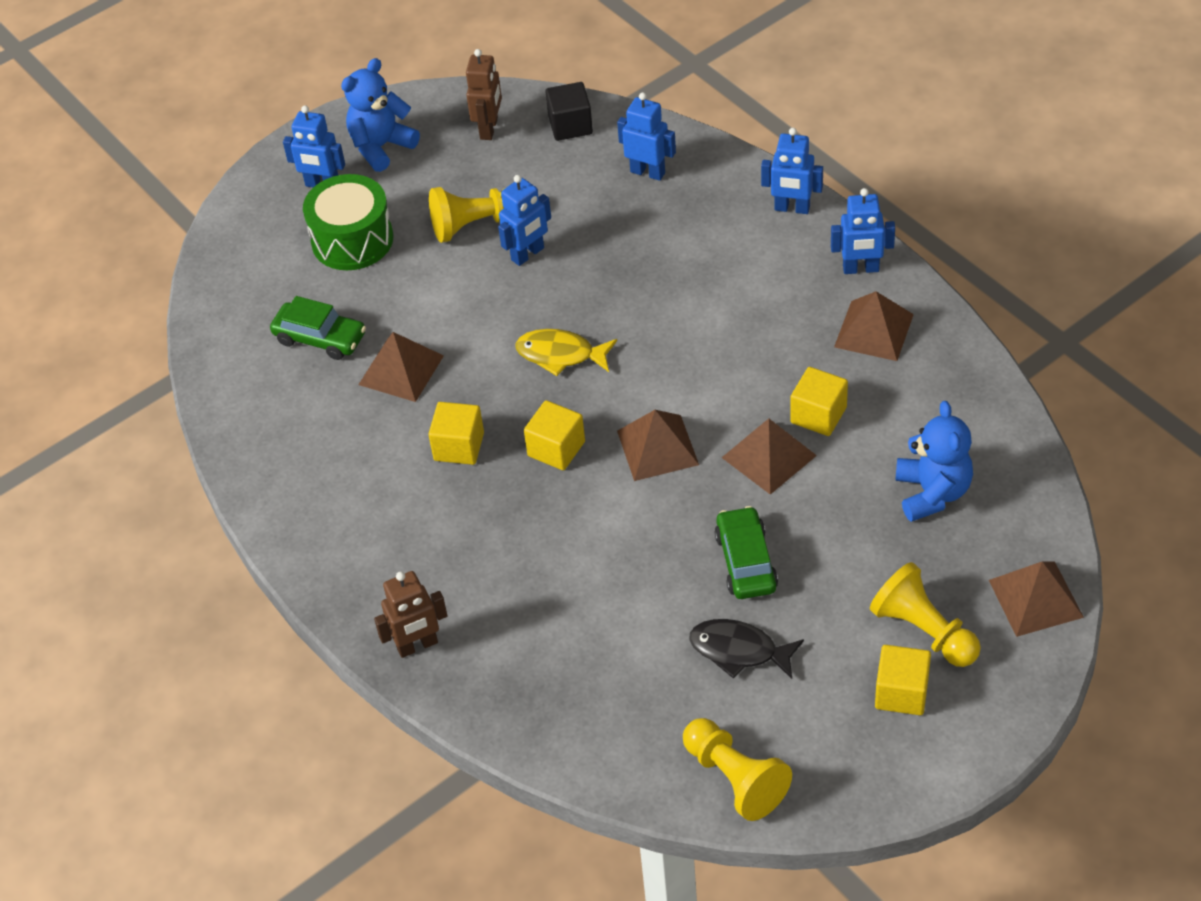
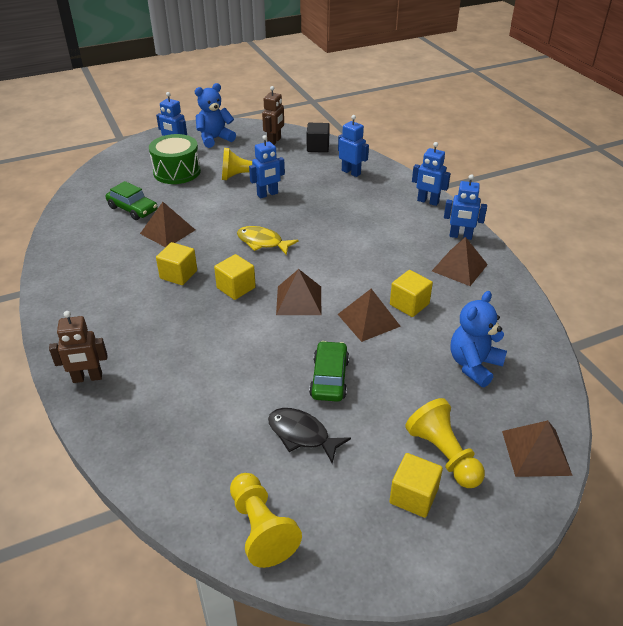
camera: 10 degrees right, 10 degrees down
(932, 493) = (474, 365): blue teddy bear -> blue teddy bear turned 150 degrees counterclockwise

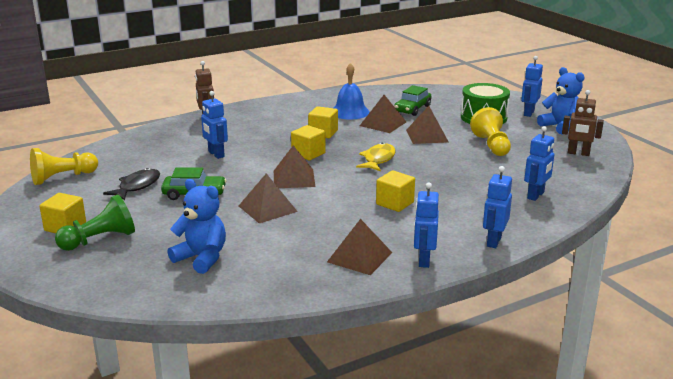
camera: 85 degrees right, 15 degrees down
(121, 251) = (350, 112): none -> blue bell
(267, 194) = (463, 156): blue robot -> blue robot (216, 154)
(318, 147) = (583, 176): black cube -> none
(409, 304) = (292, 228): yellow cube -> yellow cube (395, 203)
(443, 454) = (100, 240): yellow pawn -> green pawn
(536, 452) = (87, 283): brown pyramid -> brown pyramid (427, 136)

